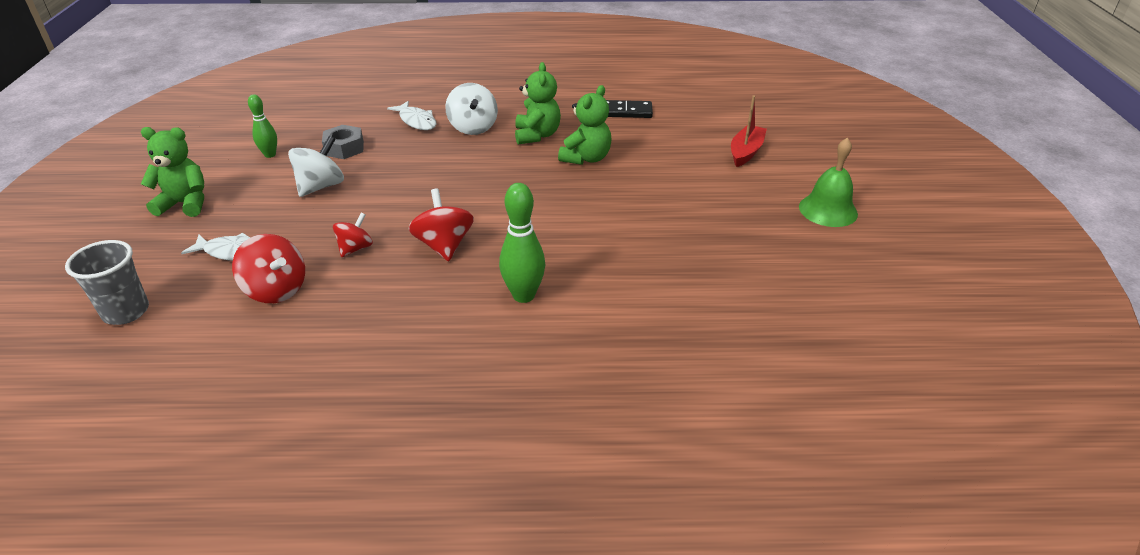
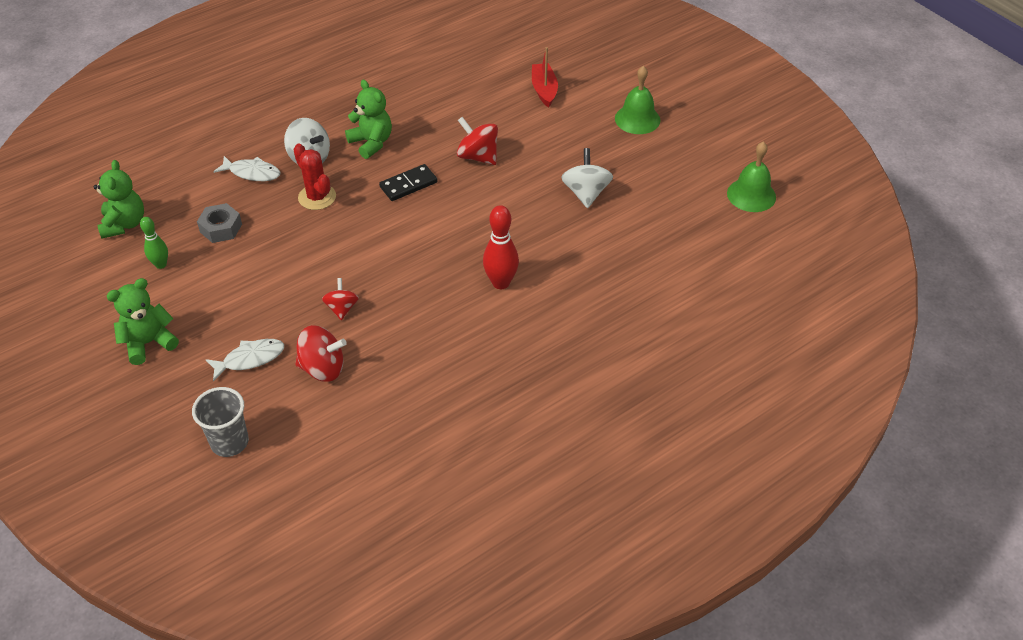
camera: 35 degrees left, 10 degrees up
(321, 186) = (247, 272): white spinning top -> white spinning top (586, 193)
(444, 156) = (317, 197): none -> red cactus
(444, 245) = (405, 273): red spinning top -> red spinning top (478, 156)
(523, 295) = (501, 283): green bowling pin -> red bowling pin
(586, 158) = (432, 148): green teddy bear -> green teddy bear (124, 224)
(626, 112) = (419, 87): black domino -> black domino (408, 185)
(915, 339) = (751, 195): none -> green bell

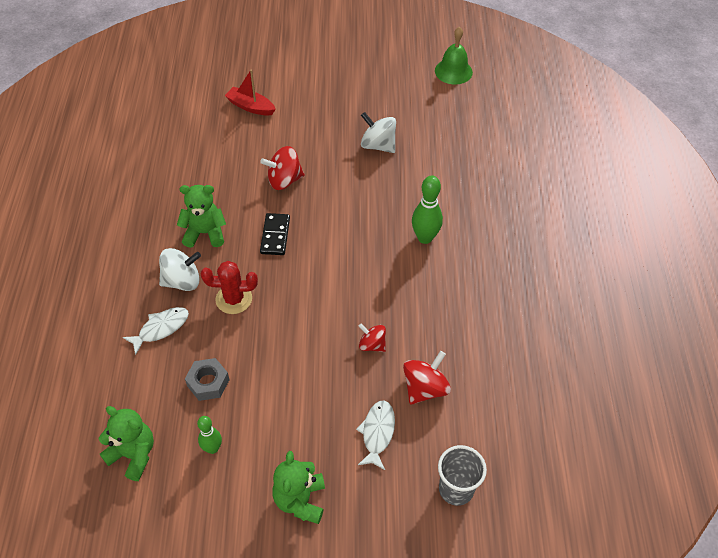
camera: 55 degrees left, 5 degrees up
(501, 283) = (425, 238): red bowling pin -> green bowling pin
(637, 119) = (331, 79): green bell -> none

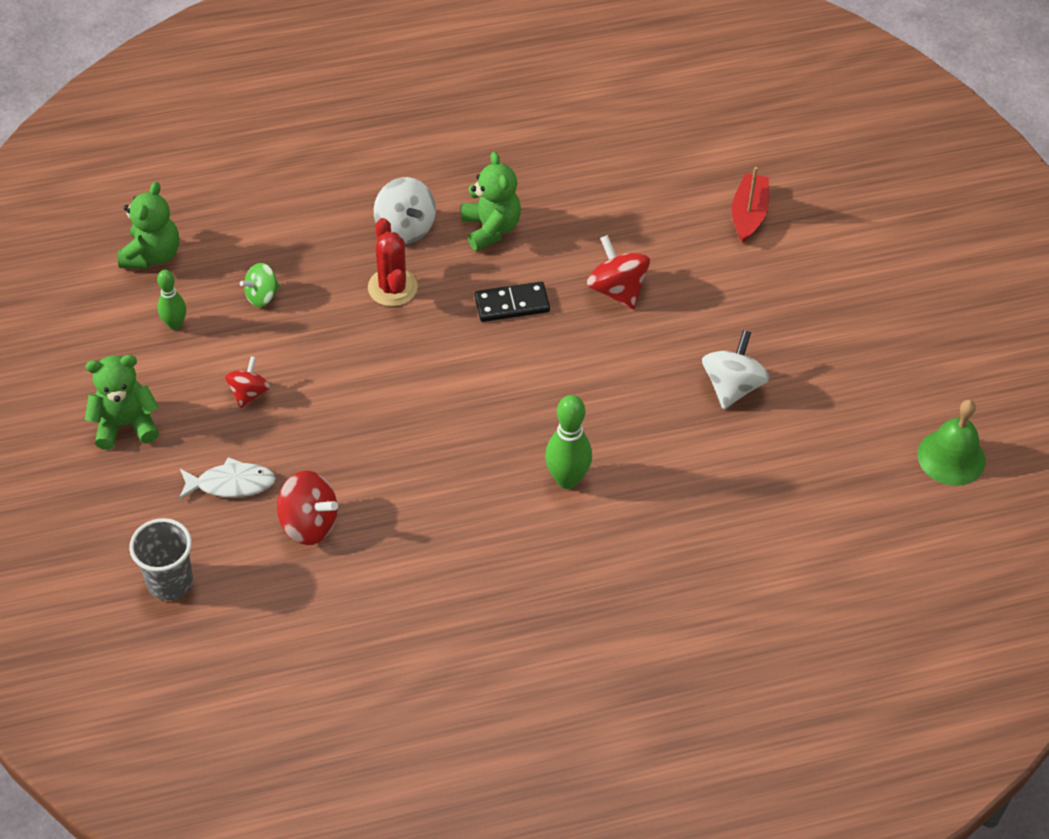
camera: 75 degrees right, 0 degrees up
(161, 328) = (327, 228): white fish -> none
(208, 383) = (262, 296): grey nut -> green spinning top
(372, 345) = (362, 452): red spinning top -> red spinning top (249, 393)

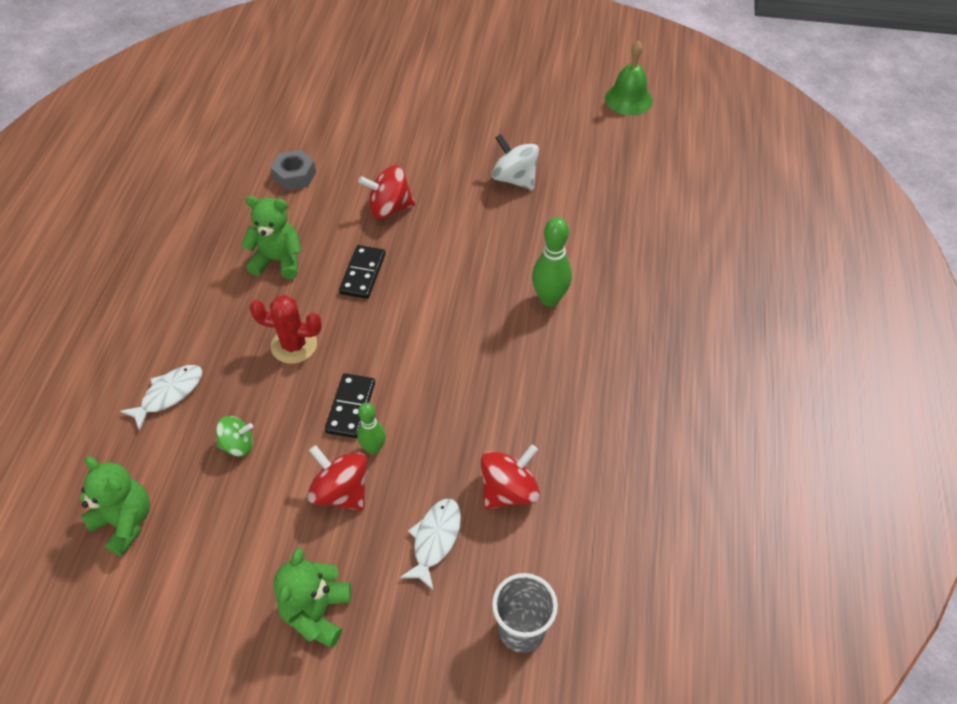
camera: 65 degrees left, 0 degrees up
(175, 324) = (223, 529): green bowling pin -> green bowling pin (373, 448)
(249, 393) = (341, 491): red spinning top -> red spinning top, size x1.54
(262, 296) = (238, 445): green spinning top -> green spinning top turned 90 degrees counterclockwise
(291, 221) = (169, 394): none -> white fish
(343, 362) = (351, 407): none -> black domino
(405, 228) = (237, 315): white spinning top -> none
(615, 189) = (294, 175): none -> grey nut
(748, 214) = (369, 116): red boat -> none

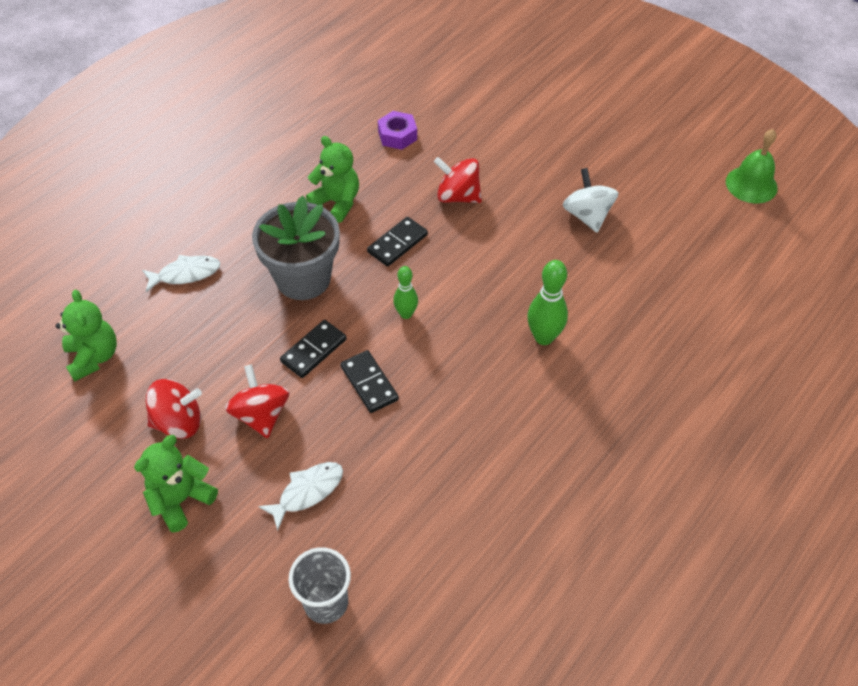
camera: 30 degrees right, 0 degrees up
(238, 445) = (209, 338): green spinning top -> none
(294, 175) = (397, 135): grey nut -> purple nut
(294, 345) = (303, 278): red cactus -> grey flower pot
(373, 448) = (309, 393): green bowling pin -> green bowling pin (406, 314)
(424, 412) = (369, 383): none -> black domino
(509, 490) = (394, 484): red spinning top -> red spinning top (179, 422)

